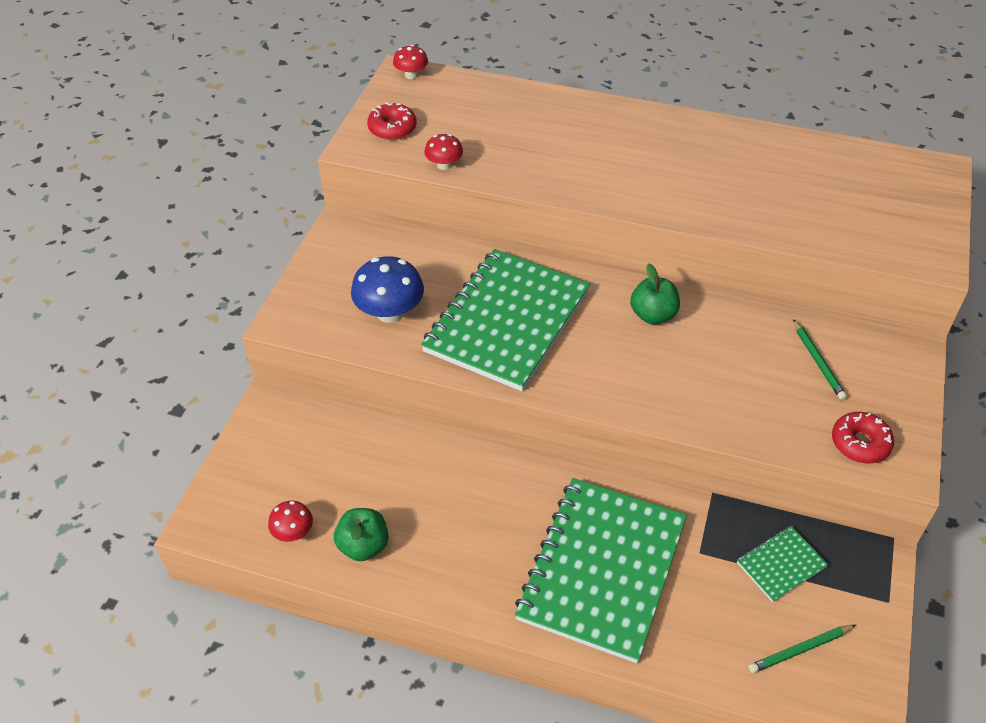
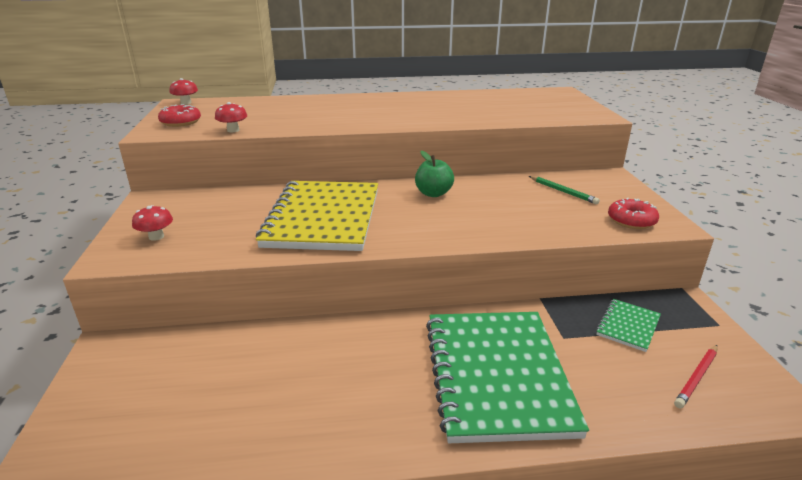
camera: 25 degrees left, 20 degrees down
(293, 532) = (161, 448): red mushroom -> red mushroom (156, 237)
(363, 546) = (251, 434): green apple -> none
(390, 312) = (216, 233): blue mushroom -> none
(507, 321) = (323, 218): green notebook -> yellow notebook
(800, 650) = (697, 378): green pencil -> red pencil

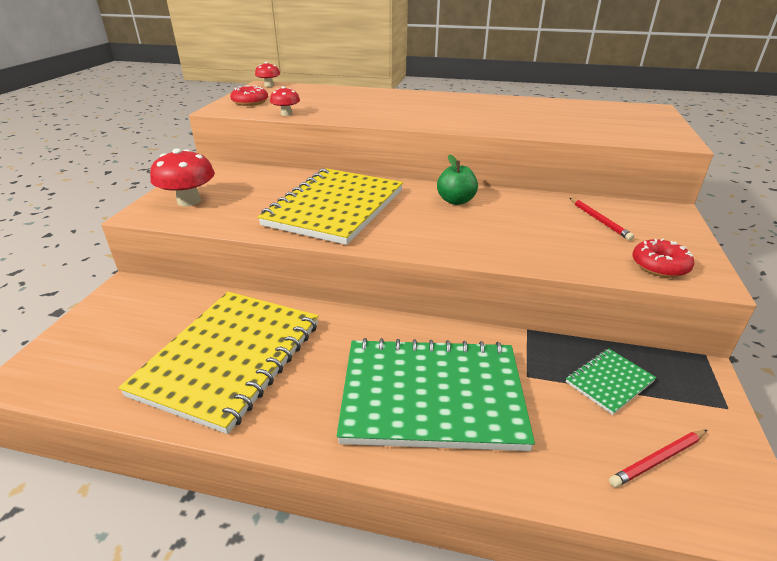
camera: 20 degrees right, 5 degrees up
(156, 237) = (189, 201): red mushroom -> red mushroom, size x1.78
(280, 392) = (230, 358): none -> yellow notebook
(496, 375) = (432, 395): green notebook -> green notebook turned 75 degrees clockwise
(563, 191) = (599, 220): green pencil -> red pencil

